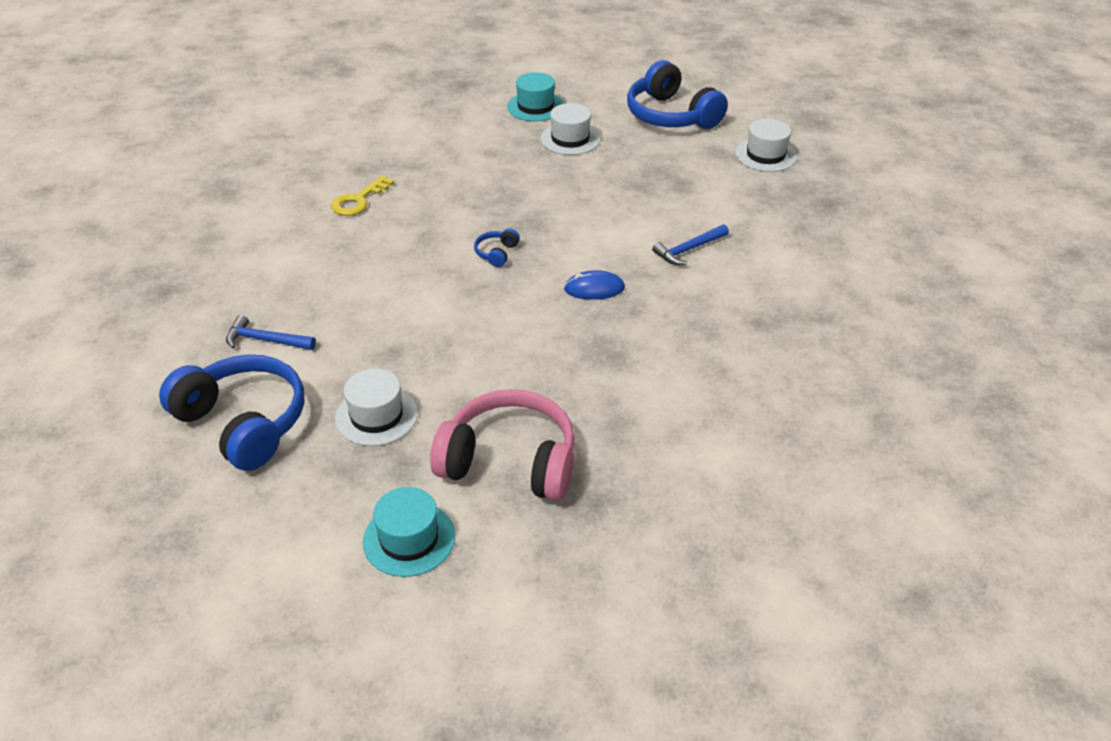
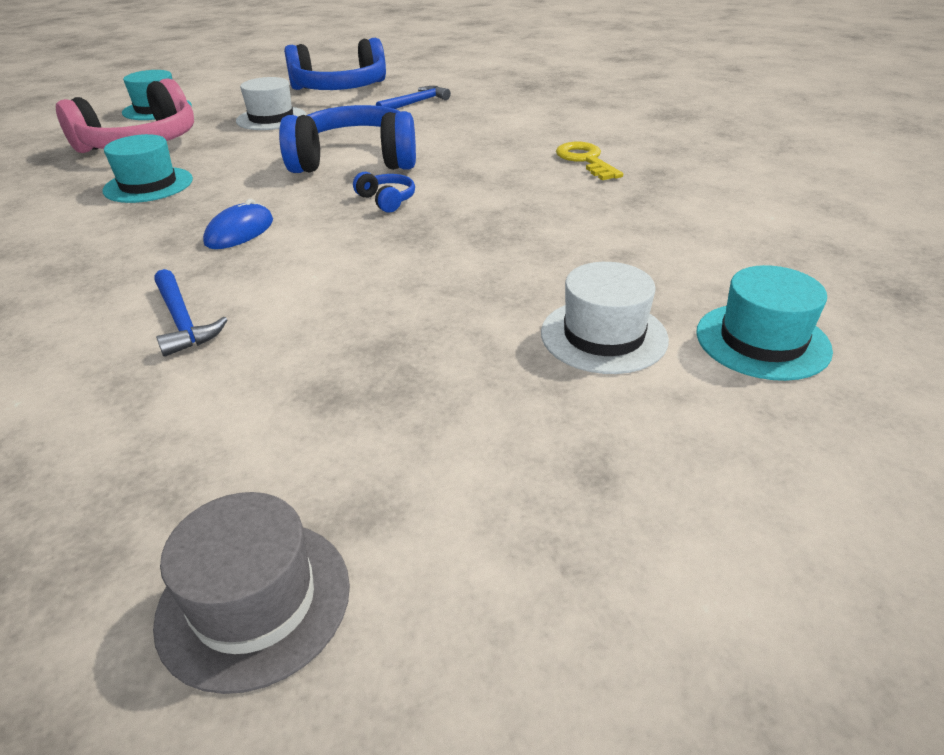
camera: 125 degrees right, 5 degrees down
(578, 383) = (148, 185): none -> turquoise hat
(671, 115) = (594, 523): blue headphones -> blue headphones (355, 161)
(688, 250) = (182, 321): blue hammer -> blue hammer turned 150 degrees clockwise
(765, 155) = (254, 601): white hat -> grey hat

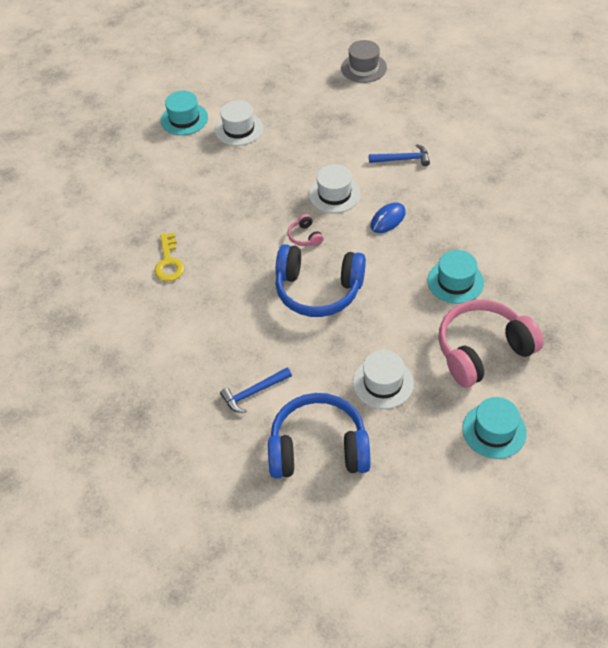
camera: 165 degrees left, 15 degrees up
(182, 321) = (403, 159): blue hammer -> blue hammer turned 105 degrees clockwise
(341, 251) = (334, 194): none -> white hat
(386, 200) = (305, 236): blue headphones -> pink headphones

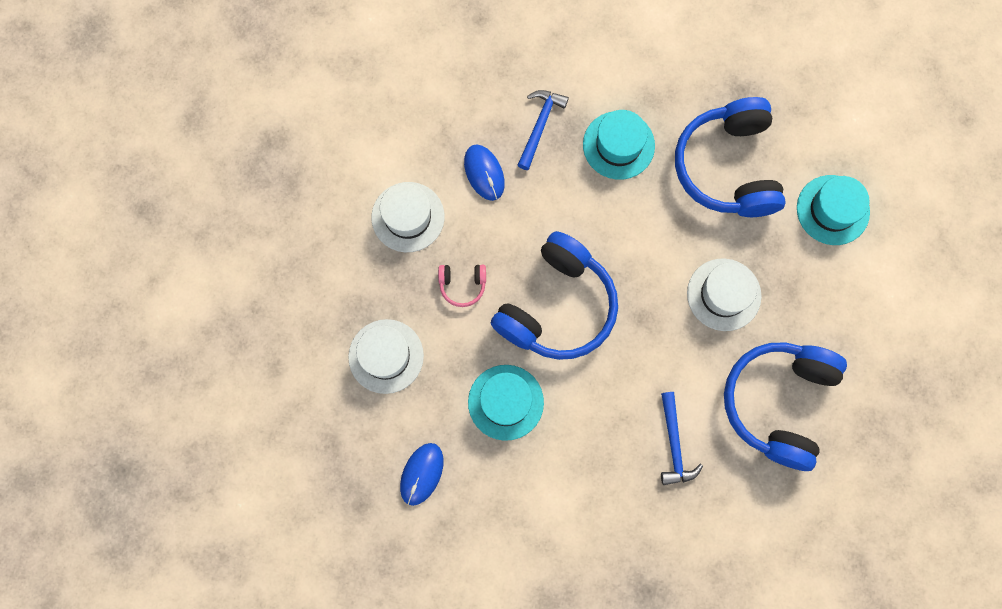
camera: 70 degrees left, 25 degrees up
(169, 262) = (421, 474): yellow key -> blue mouse
(184, 119) = (151, 356): turquoise hat -> turquoise hat (505, 402)
(239, 129) = (215, 288): white hat -> white hat (386, 356)
(363, 68) = (184, 68): grey hat -> none
(403, 159) = (390, 104): blue hammer -> blue hammer (540, 125)
(483, 351) = (728, 167): pink headphones -> blue headphones

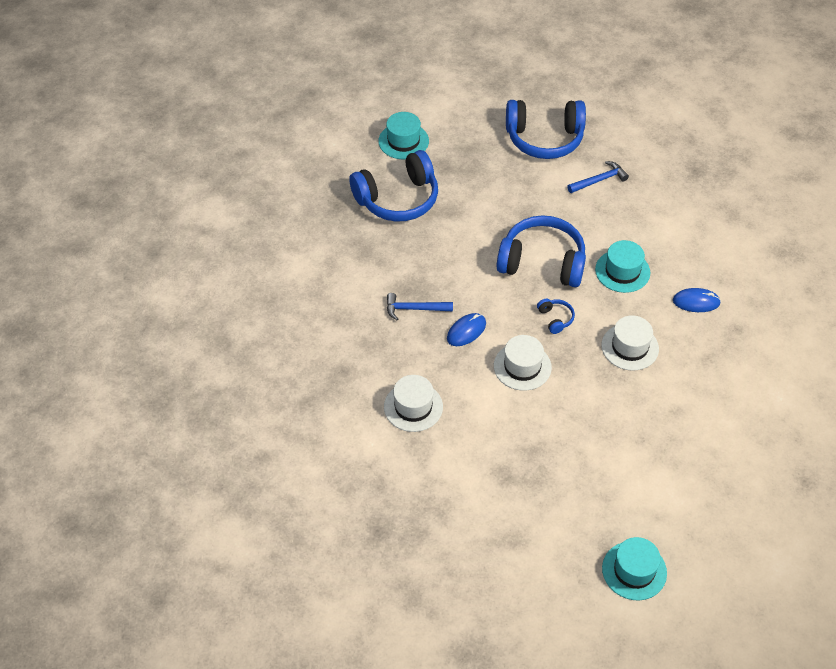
camera: 110 degrees left, 25 degrees down
(462, 285) = (555, 319): pink headphones -> blue headphones
(618, 145) = (409, 260): turquoise hat -> turquoise hat (634, 570)
(723, 294) = (488, 180): white hat -> white hat (413, 407)

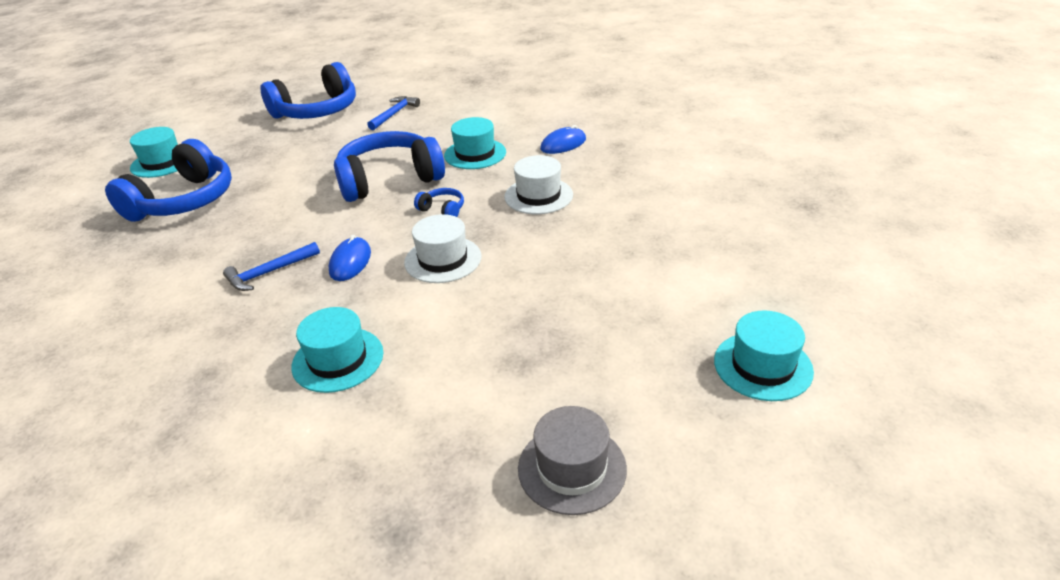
camera: 35 degrees left, 15 degrees down
(413, 407) = (338, 359): white hat -> turquoise hat
(480, 555) = (572, 468): none -> grey hat

